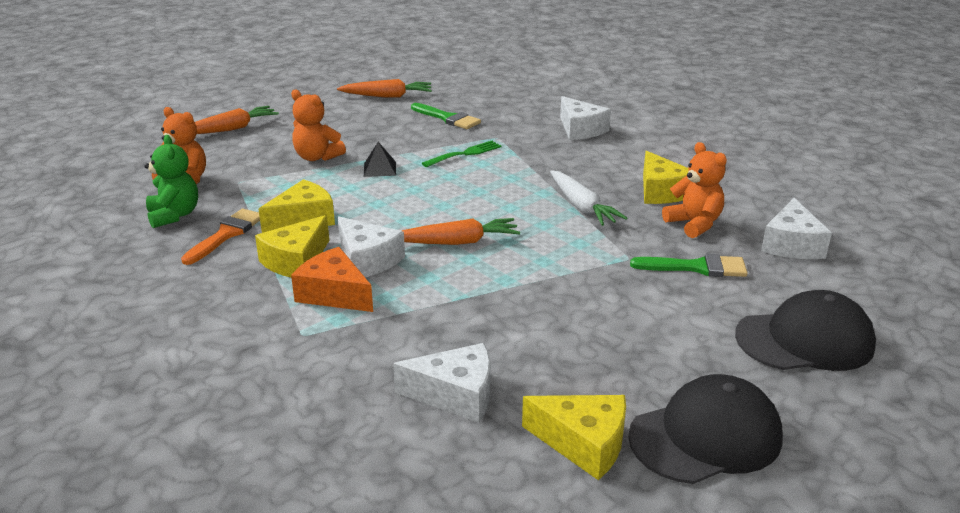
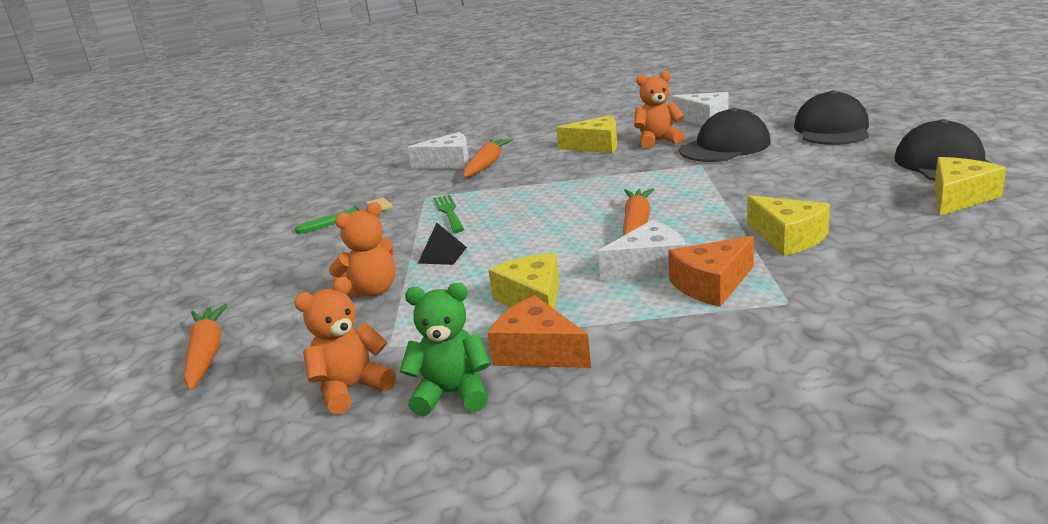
camera: 65 degrees left, 5 degrees down
(226, 234) = (537, 351): orange brush -> orange cheese
(296, 261) = (630, 305): yellow cheese -> yellow cheese (788, 238)
(387, 96) = (245, 245): orange carrot -> orange carrot (487, 165)
(456, 395) = (897, 236): white cheese -> none
(581, 206) = (601, 173): white carrot -> none
(696, 267) = (725, 146): green brush -> black cap

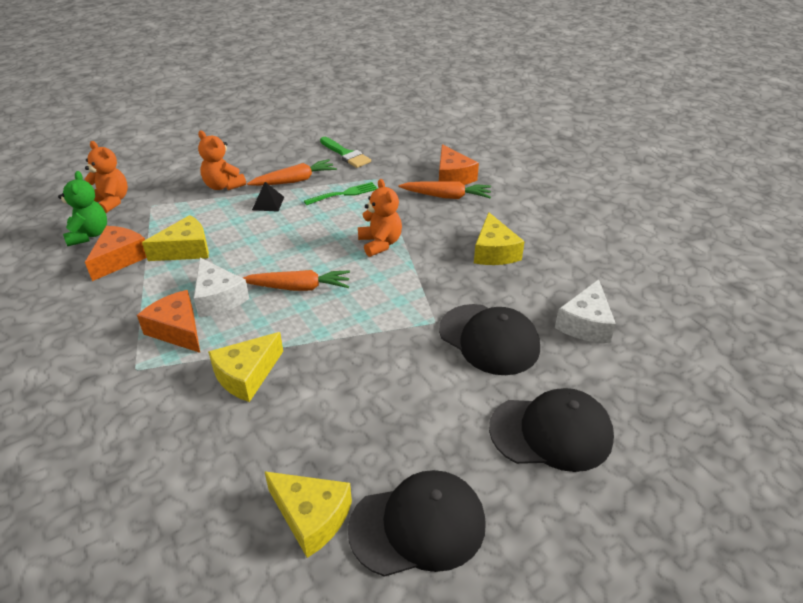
camera: 75 degrees right, 15 degrees up
(206, 354) = (168, 150): orange carrot -> orange carrot (294, 181)
(448, 163) = (452, 177): white cheese -> orange cheese
(658, 141) = (507, 291): orange teddy bear -> orange teddy bear (380, 243)

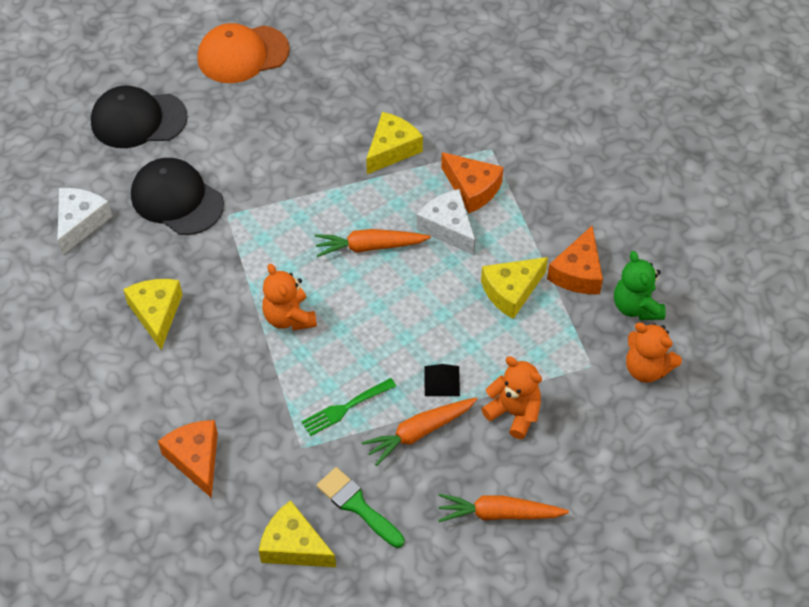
camera: 175 degrees right, 15 degrees up
(311, 517) = (315, 54): yellow cheese -> yellow cheese (294, 546)
(418, 526) = (243, 54): black cap -> orange cap
(446, 196) = (207, 413): orange carrot -> orange carrot (499, 514)

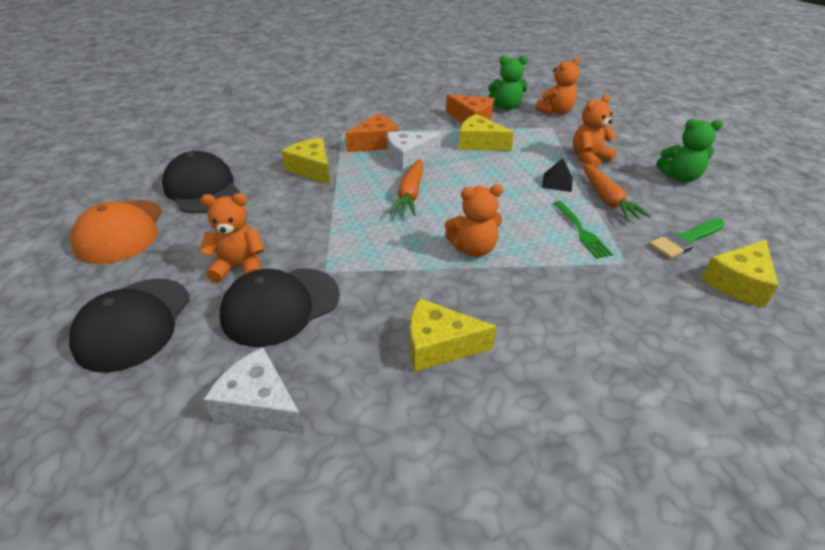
camera: 75 degrees left, 15 degrees down
(196, 459) = (645, 338): orange cheese -> none
(217, 154) = (239, 267): none -> orange teddy bear
(326, 77) = (202, 188): none -> black cap
(499, 514) = (679, 177): orange carrot -> green teddy bear
(511, 291) = (479, 143): yellow cheese -> yellow cheese turned 135 degrees clockwise

